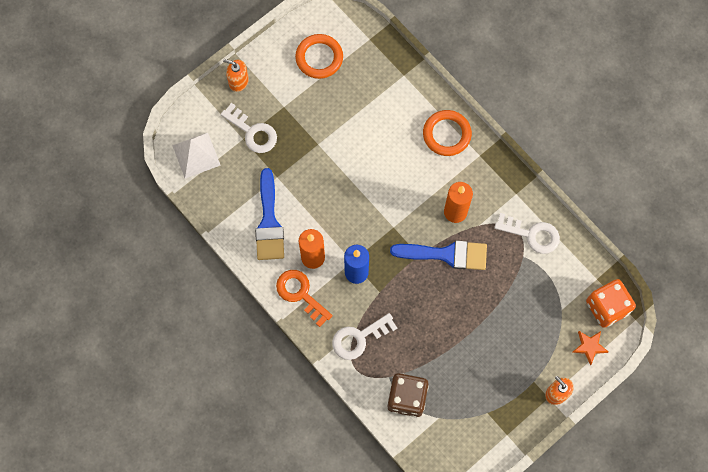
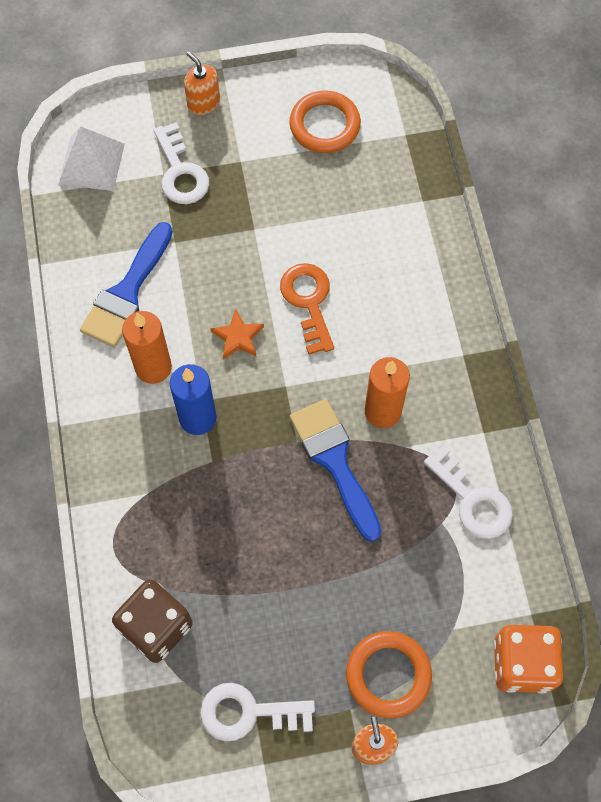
camera: 30 degrees right, 5 degrees down
(300, 294) = (106, 405): orange key -> orange key (308, 301)
(359, 338) = (144, 507): white key -> white key (248, 713)
(446, 134) = (434, 304): orange ring -> orange ring (388, 675)
(446, 254) = (335, 461): blue brush -> blue brush turned 150 degrees counterclockwise
(589, 346) = (462, 706): orange star -> orange star (238, 337)

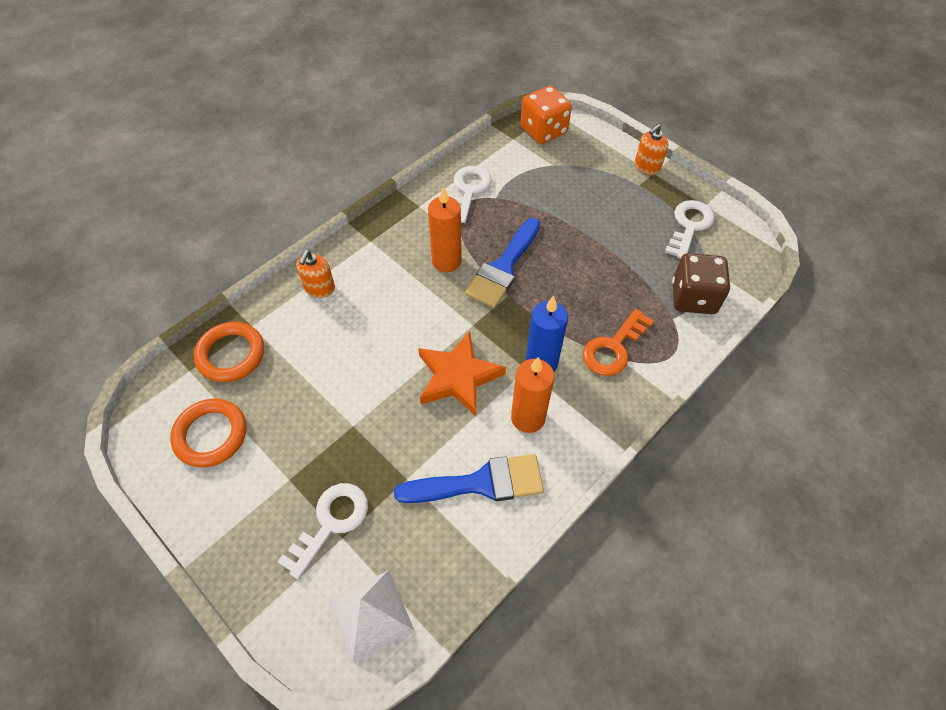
camera: 125 degrees left, 10 degrees down
(203, 103) = (238, 556): orange soap dispenser -> orange soap dispenser (319, 288)
(238, 337) = (458, 377): orange star -> orange star, size x1.86
(248, 713) = (689, 226): white key -> white key turned 120 degrees counterclockwise
(308, 301) = (394, 349): orange key -> orange key (613, 348)
(388, 675) = (605, 178): orange ring -> orange ring (231, 354)

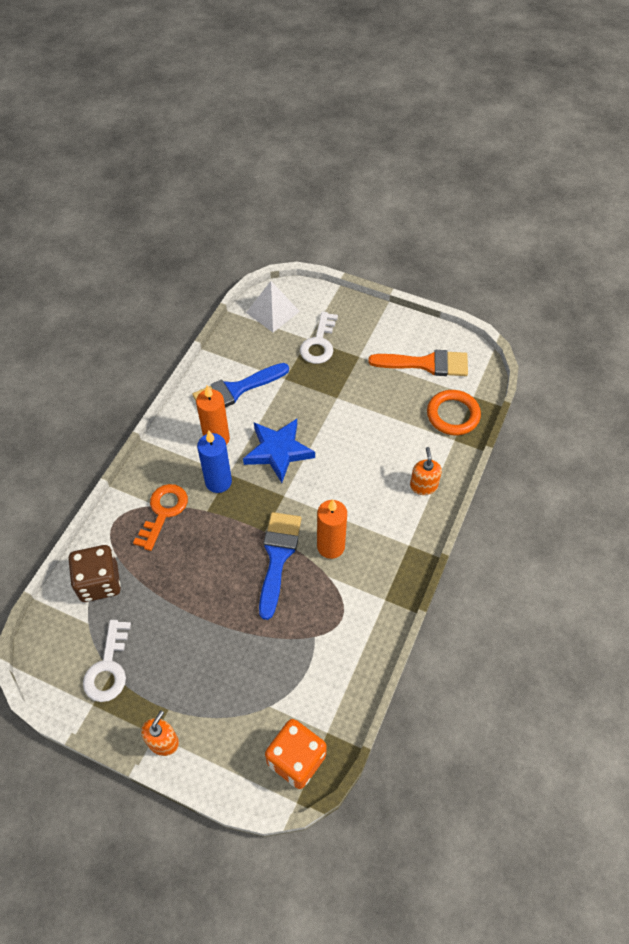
camera: 160 degrees right, 0 degrees up
(211, 435) = (426, 364): orange ring -> orange brush
(458, 377) = (278, 451): orange star -> blue star
(469, 190) = (345, 636): white key -> none

